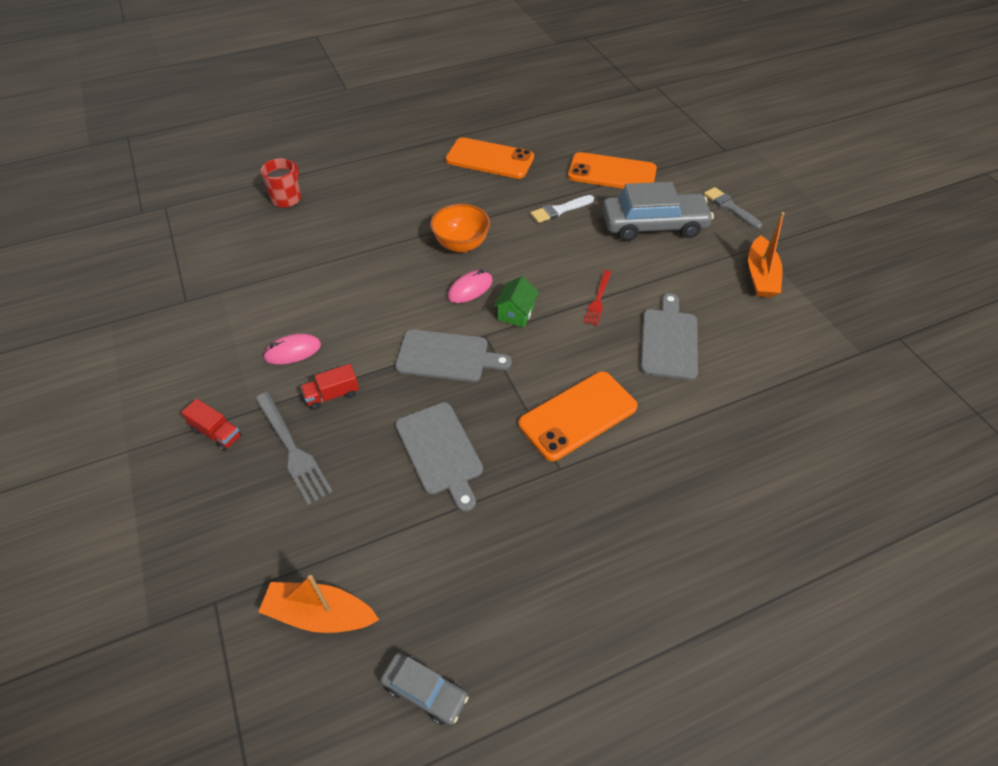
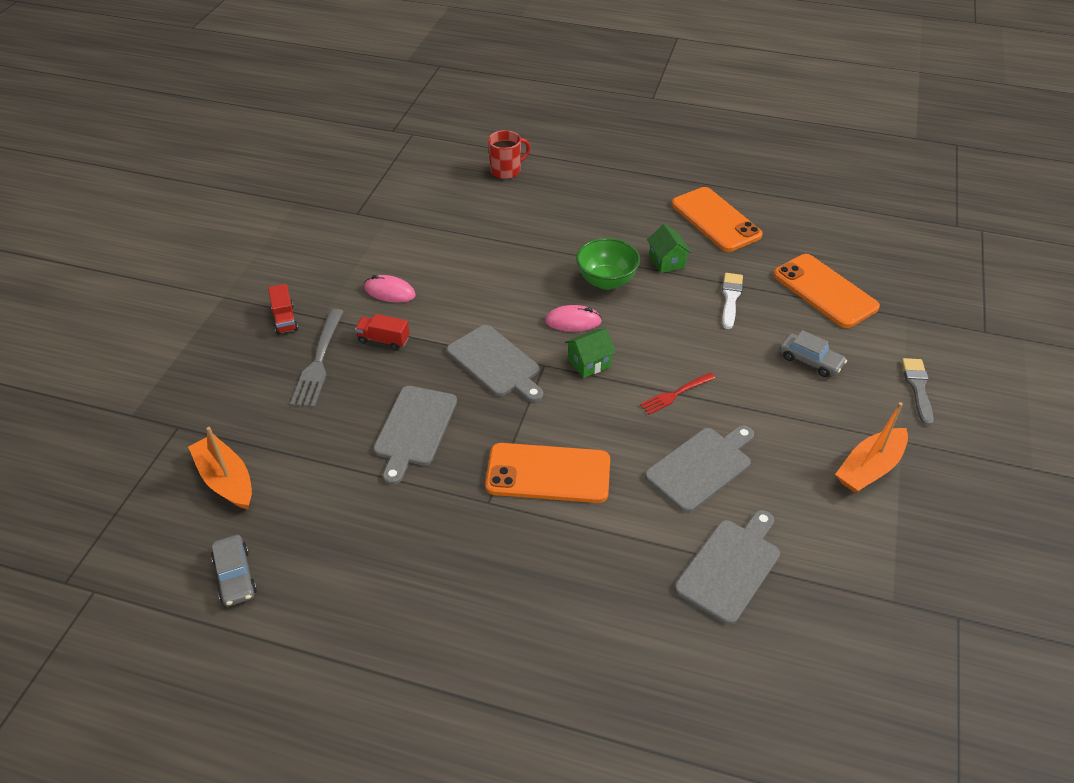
camera: 40 degrees right, 5 degrees down
(461, 244) = (606, 281): orange bowl -> green bowl
(488, 206) = (667, 261): none -> green house
(559, 210) = (730, 298): white brush -> white brush turned 90 degrees clockwise
(653, 225) = (810, 360): grey car -> grey car, size x0.51
(759, 397) = (730, 567): none -> grey cutting board

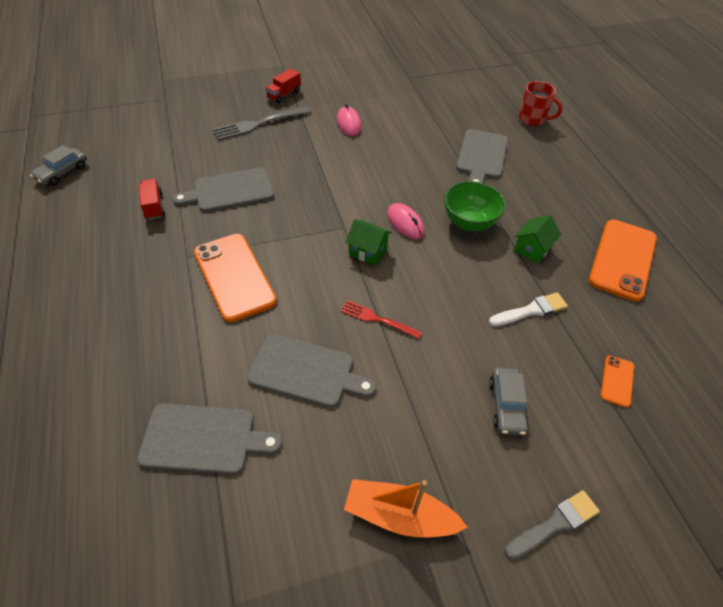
camera: 55 degrees right, 5 degrees up
(226, 480) = (134, 134): orange boat -> none
(383, 340) = (301, 141): red truck -> red truck (154, 206)
(495, 363) = (324, 201): grey cutting board -> grey cutting board (481, 156)
(825, 291) = (617, 381): orange phone -> orange phone, size x0.46

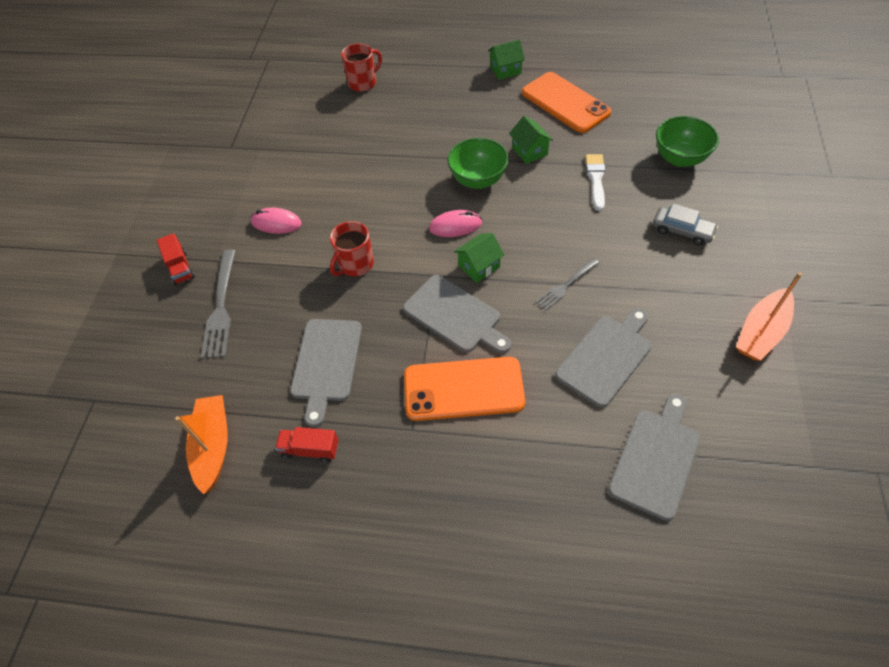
camera: 60 degrees left, 5 degrees up
(62, 172) = (178, 555): grey car -> none
(144, 159) = (213, 446): none -> orange boat
(330, 176) = (355, 264): none -> red mug
(377, 319) = (566, 285): red fork -> grey fork
(481, 156) = (393, 138): grey cutting board -> grey cutting board (455, 315)
(554, 524) = (785, 242): grey brush -> none
(617, 381) = (679, 158): orange phone -> green bowl
(630, 202) = (505, 70): none -> green house

